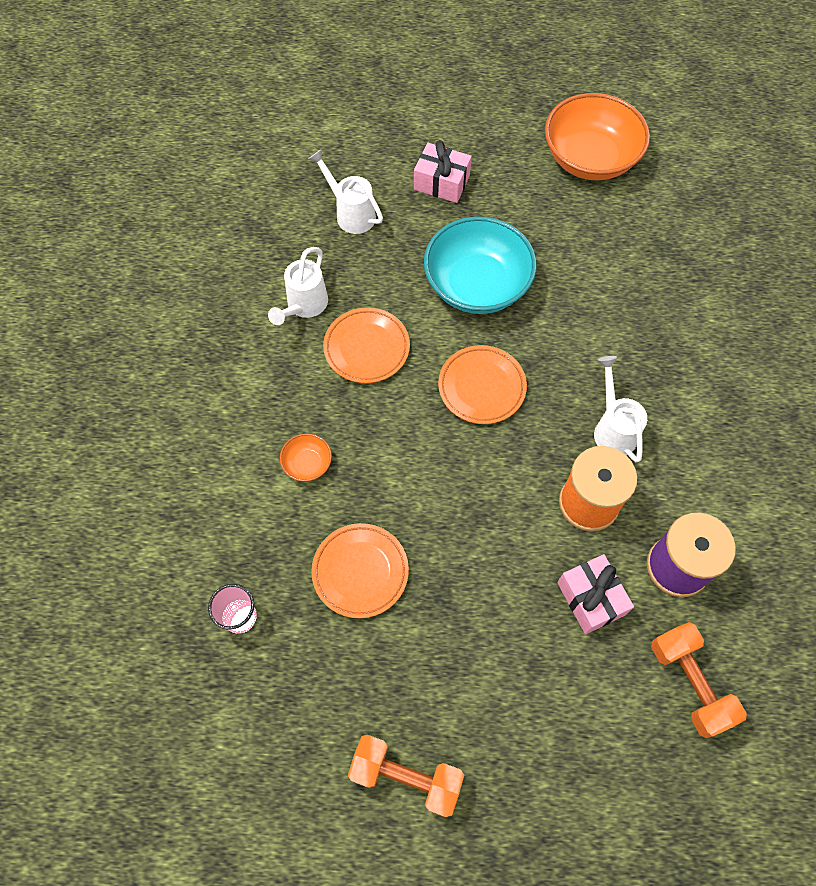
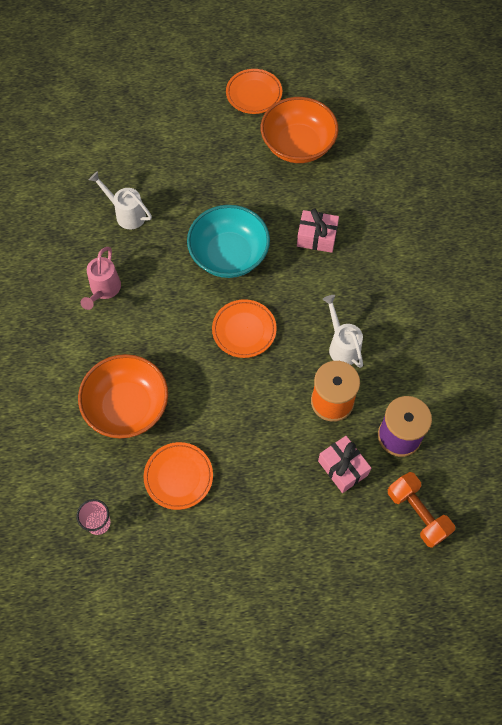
camera: 10 degrees left, 0 degrees up
(304, 306) = (104, 290): white watering can -> pink watering can
(307, 464) = (127, 406): orange bowl -> orange bowl, size x2.33
(366, 348) = (155, 314): orange plate -> orange plate (254, 94)
(406, 776) = (233, 610): orange dumbbell -> none
(441, 182) = (190, 180): pink gift -> pink gift (316, 237)

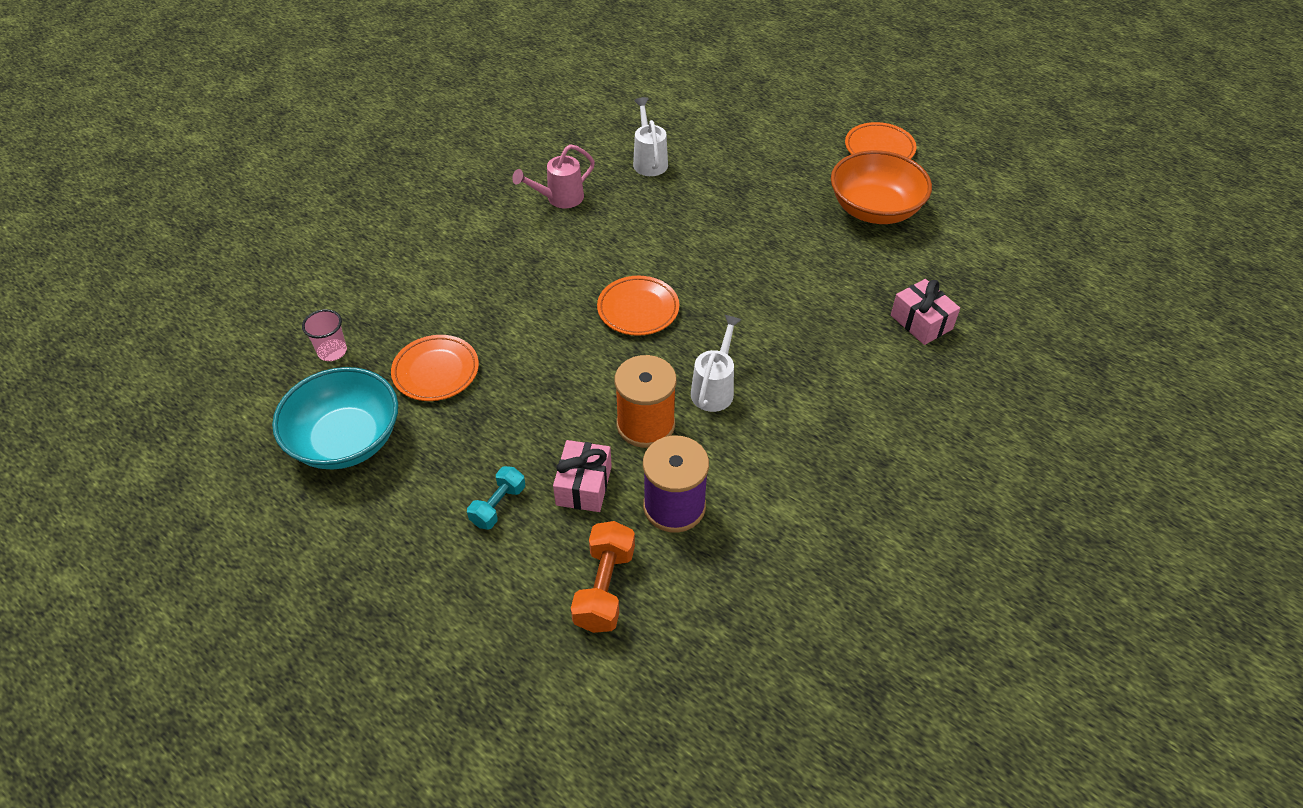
camera: 45 degrees right, 15 degrees down
(127, 406) = (466, 290): orange bowl -> none
(229, 255) = (699, 246): turquoise bowl -> turquoise bowl (346, 440)
(314, 522) = (498, 505): none -> turquoise dumbbell
(316, 237) = (801, 288): pink gift -> pink gift (921, 322)

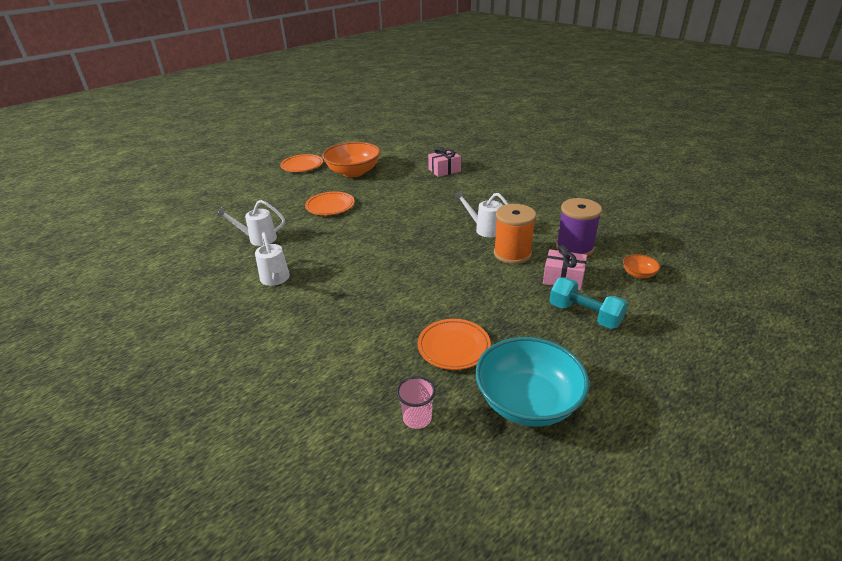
camera: 80 degrees left, 15 degrees down
(498, 505) = (584, 315): turquoise dumbbell -> turquoise dumbbell, size x1.51
(560, 199) = (276, 279): pink watering can -> white watering can
(604, 588) = (638, 274): orange dumbbell -> orange bowl
(638, 309) = (410, 251): orange plate -> orange plate (330, 206)

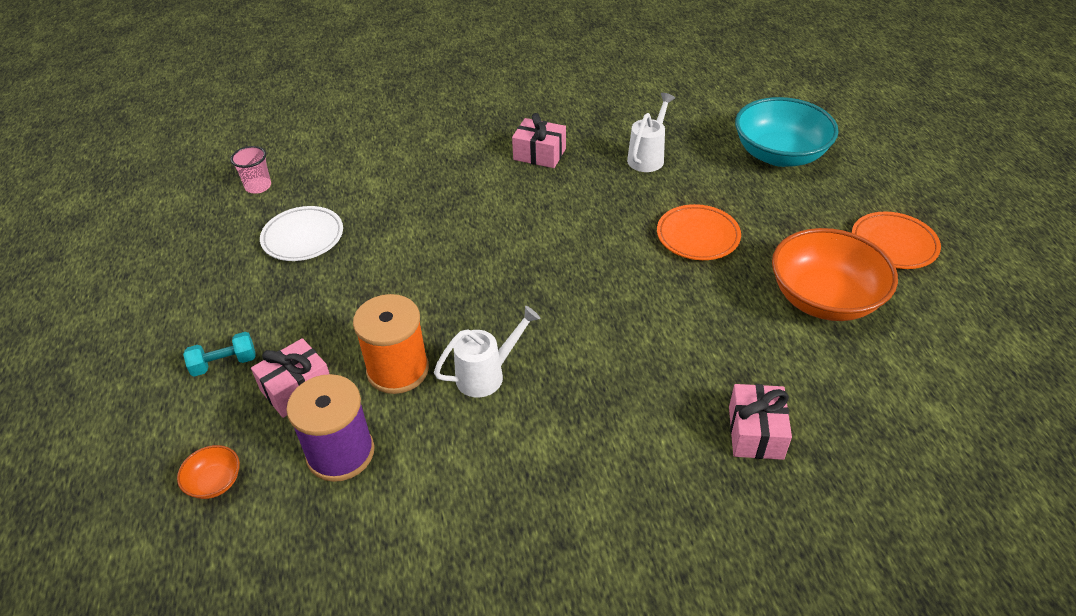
camera: 120 degrees right, 10 degrees up
(276, 279) = (539, 154): white watering can -> pink gift
(453, 347) = (303, 237): orange plate -> white plate
(527, 401) = (193, 253): turquoise bowl -> turquoise bowl (779, 154)
(584, 315) = (224, 363): turquoise dumbbell -> turquoise dumbbell, size x0.66

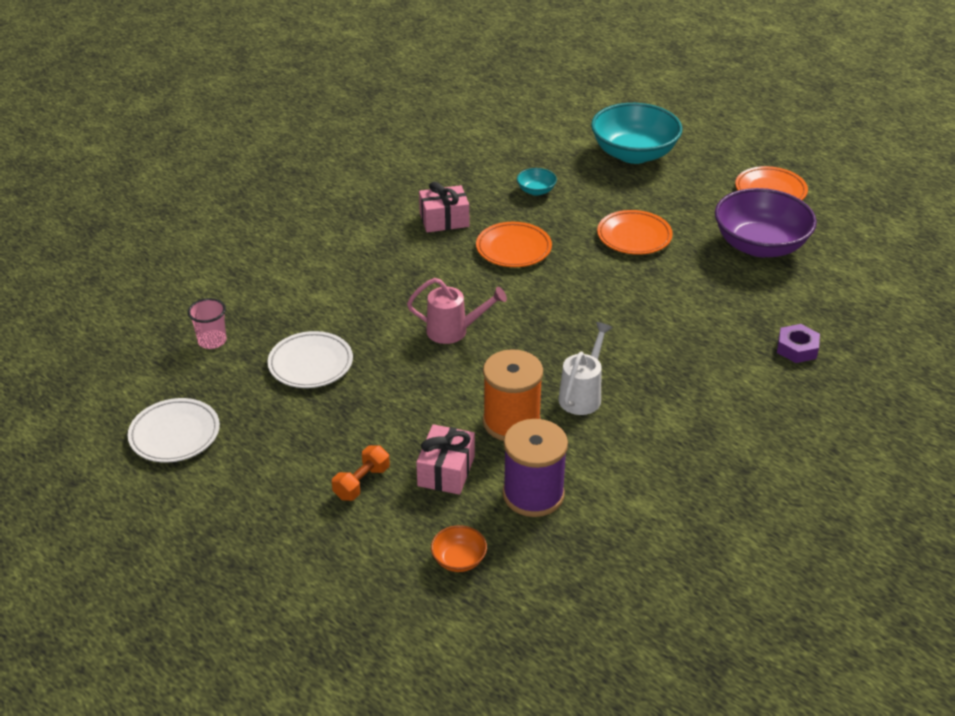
camera: 35 degrees left, 5 degrees down
(150, 252) = (175, 434): none -> white plate
(224, 363) = (362, 483): turquoise dumbbell -> orange dumbbell
(441, 259) = (453, 331): none -> pink watering can
(572, 203) = (513, 249): none -> orange plate
(648, 157) = (536, 191): white watering can -> turquoise bowl
(755, 432) = (797, 348): pink gift -> purple nut
(824, 298) = (760, 245): orange bowl -> purple bowl

